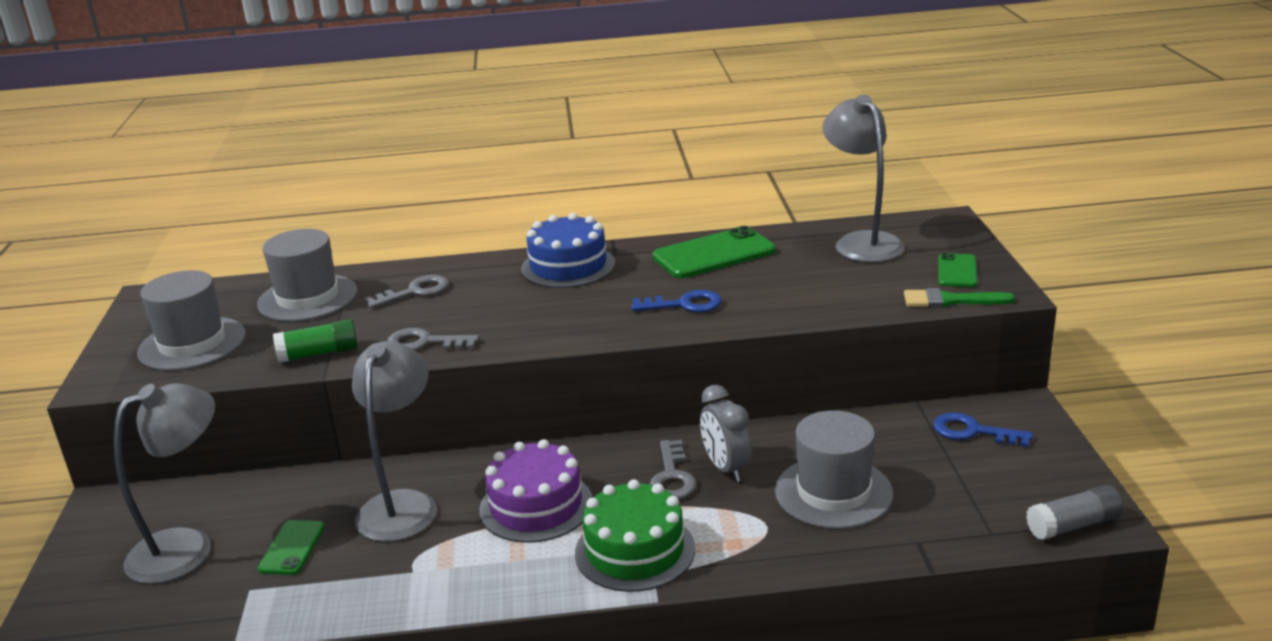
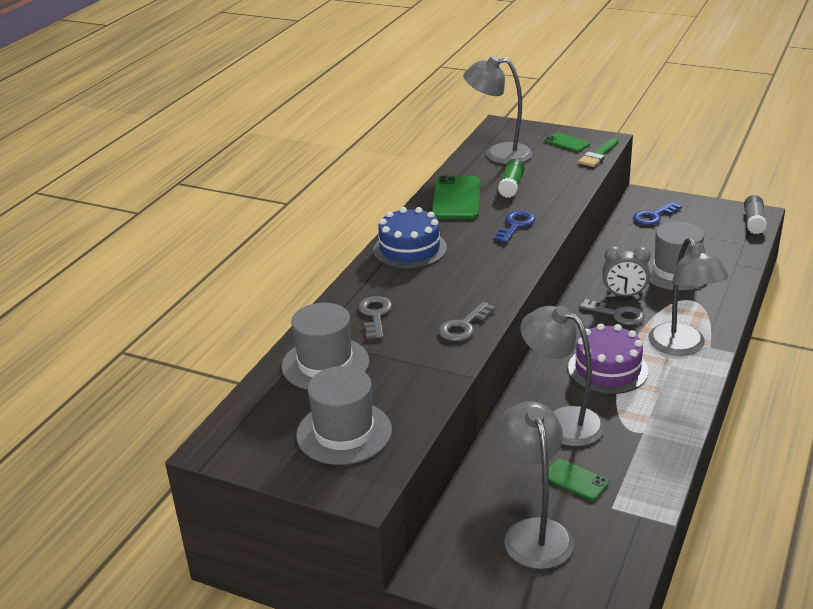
camera: 60 degrees left, 5 degrees up
(318, 353) = (431, 373): green glue stick -> green glue stick (511, 186)
(635, 550) = (682, 347): green cake -> grey lamp

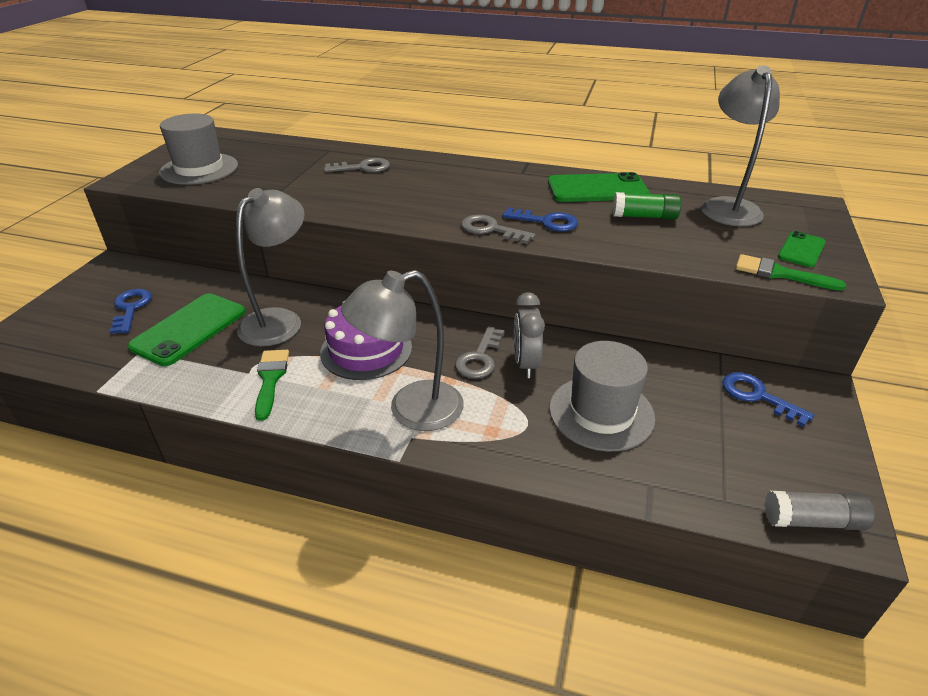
camera: 80 degrees right, 5 degrees up
(325, 364) = (293, 156): grey hat -> none
(409, 249) = (481, 174): blue cake -> none
(464, 326) = (339, 204): grey key -> grey key (491, 229)
(534, 532) = (131, 308): grey lamp -> blue key
(575, 480) = (189, 329): green phone -> green phone, size x1.80
(650, 419) = (270, 379): none -> green brush

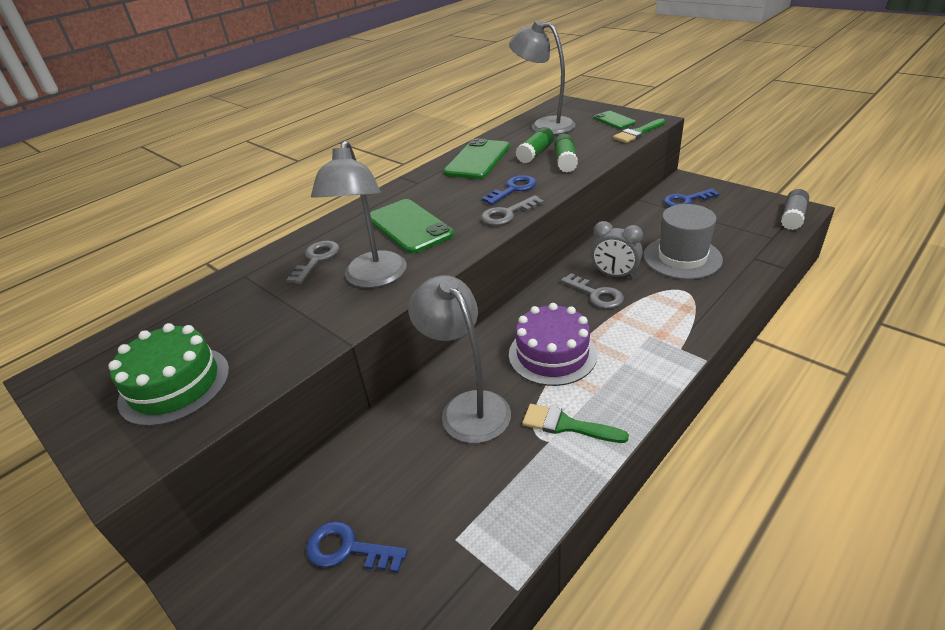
camera: 60 degrees left, 0 degrees up
(189, 329) = (437, 487): green phone -> green phone (409, 226)
(199, 169) = (175, 385): grey hat -> green cake
(411, 410) = (648, 342): grey lamp -> grey lamp (373, 278)
(641, 238) = (565, 161): none -> green glue stick

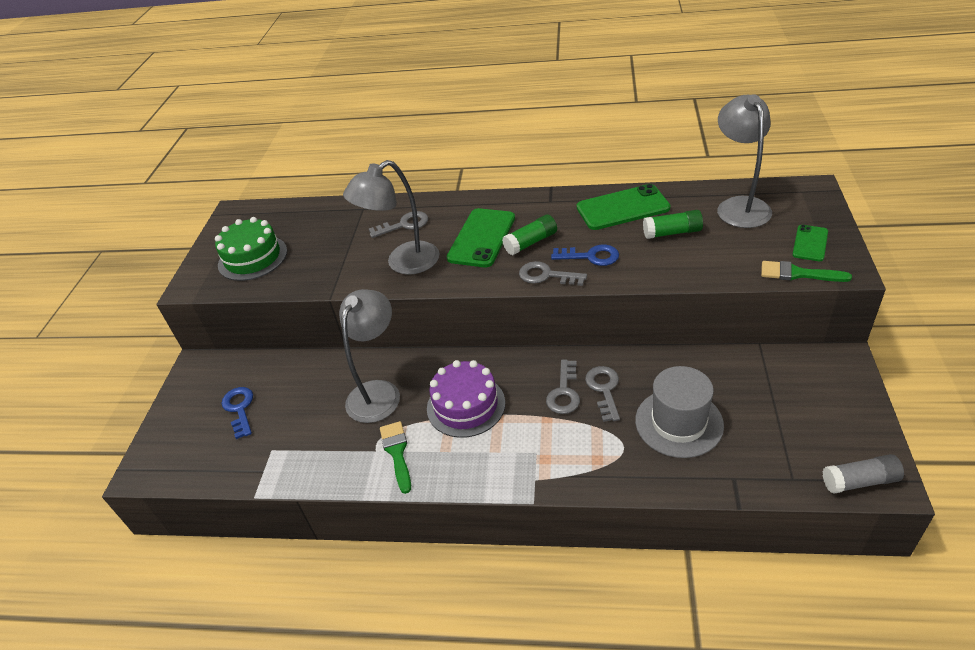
camera: 55 degrees right, 5 degrees up
(565, 161) = (676, 258): green glue stick -> green glue stick (530, 242)
(614, 275) = (604, 389): grey clock -> grey key
(686, 200) = (798, 379): blue key -> none

